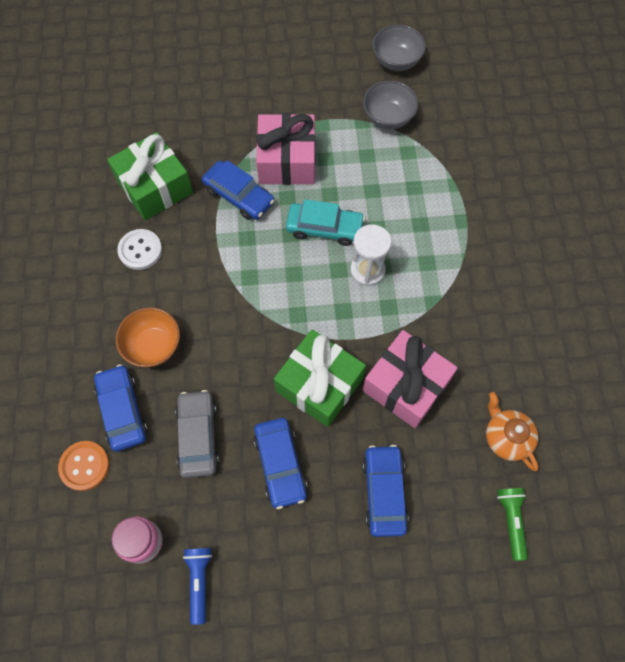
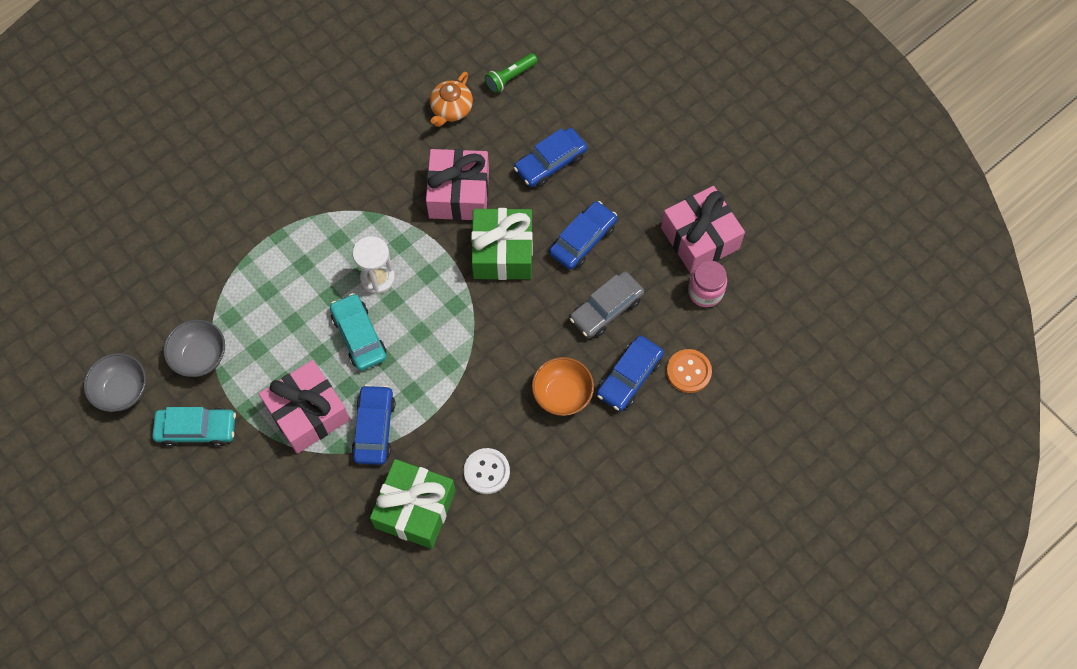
camera: 125 degrees left, 0 degrees up
(199, 581) = (700, 238): blue flashlight -> pink gift
(330, 89) = (197, 429): none -> turquoise car

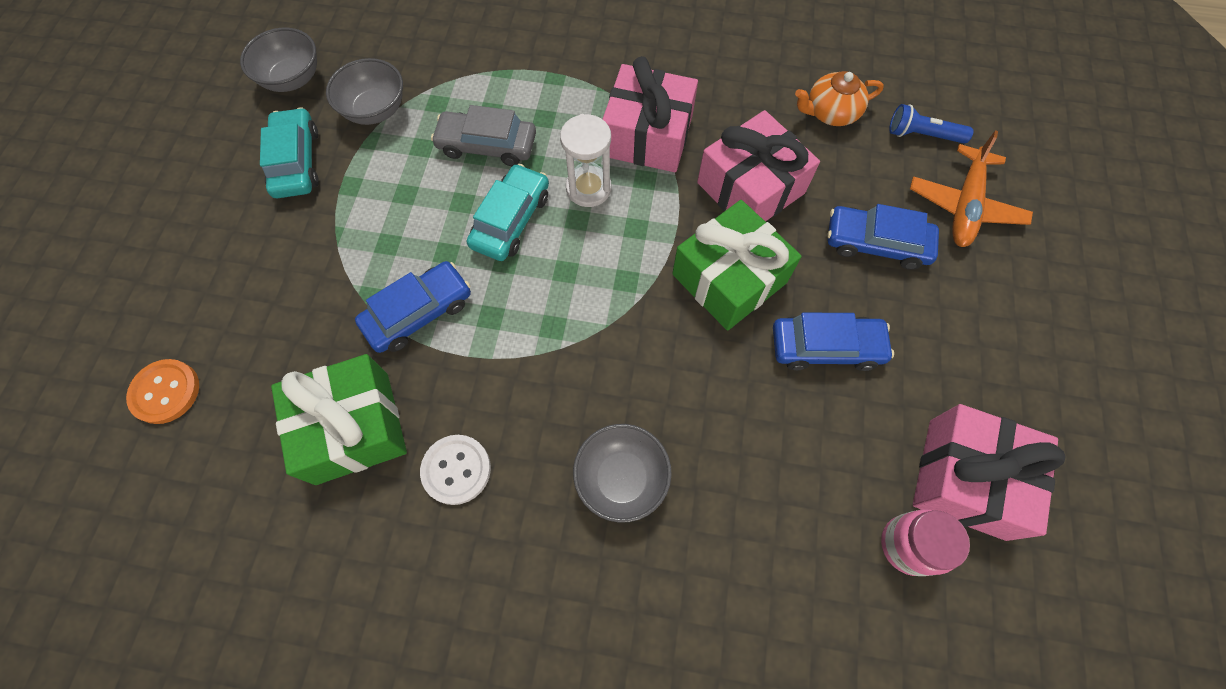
camera: 50 degrees right, 0 degrees up
(197, 429) = (296, 162): turquoise car -> turquoise car turned 150 degrees counterclockwise
(308, 413) = (387, 239): pink gift -> pink gift (647, 136)
(510, 77) = (922, 135): green flashlight -> blue flashlight
(562, 394) = (621, 478): orange bowl -> grey bowl
(570, 100) = (964, 205): none -> orange plane
(606, 309) = (771, 441): grey car -> grey car (487, 145)
(629, 377) = (712, 541): blue car -> none
(688, 371) = (787, 614): orange button -> orange button (165, 392)

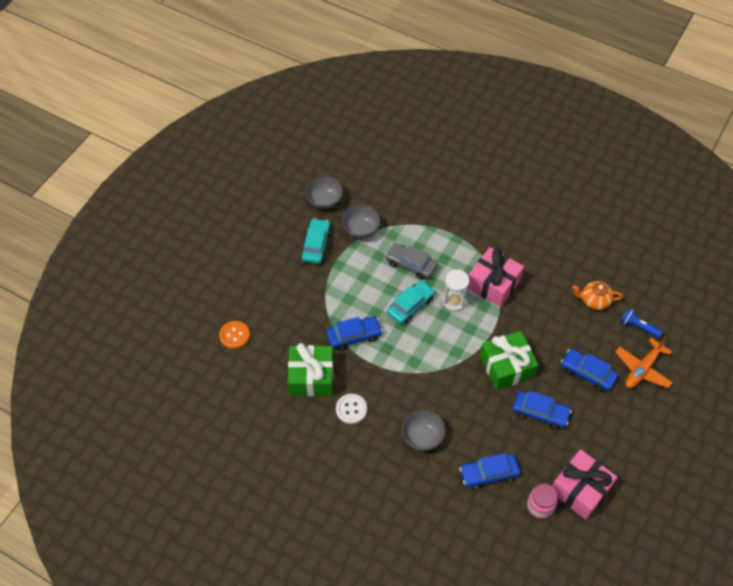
camera: 20 degrees right, 10 degrees down
(750, 188) = (535, 326): pink gift -> none
(781, 510) = (489, 473): none -> blue car

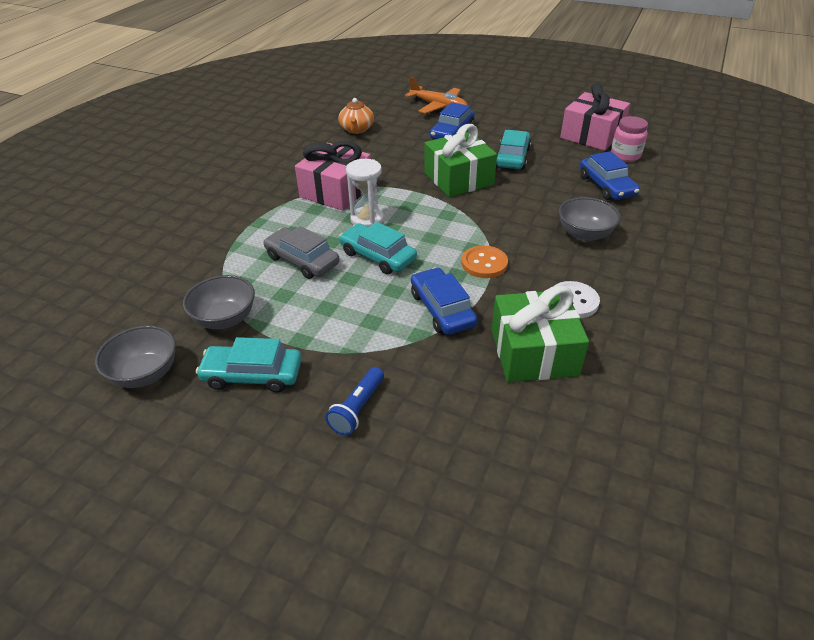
camera: 95 degrees left, 15 degrees down
(234, 335) = (478, 481): orange button -> orange button (484, 263)
(411, 264) = (302, 260): grey car -> grey car turned 105 degrees clockwise
(540, 413) = (512, 157): blue car -> turquoise car
(638, 327) = (388, 108): blue flashlight -> blue flashlight (358, 408)

